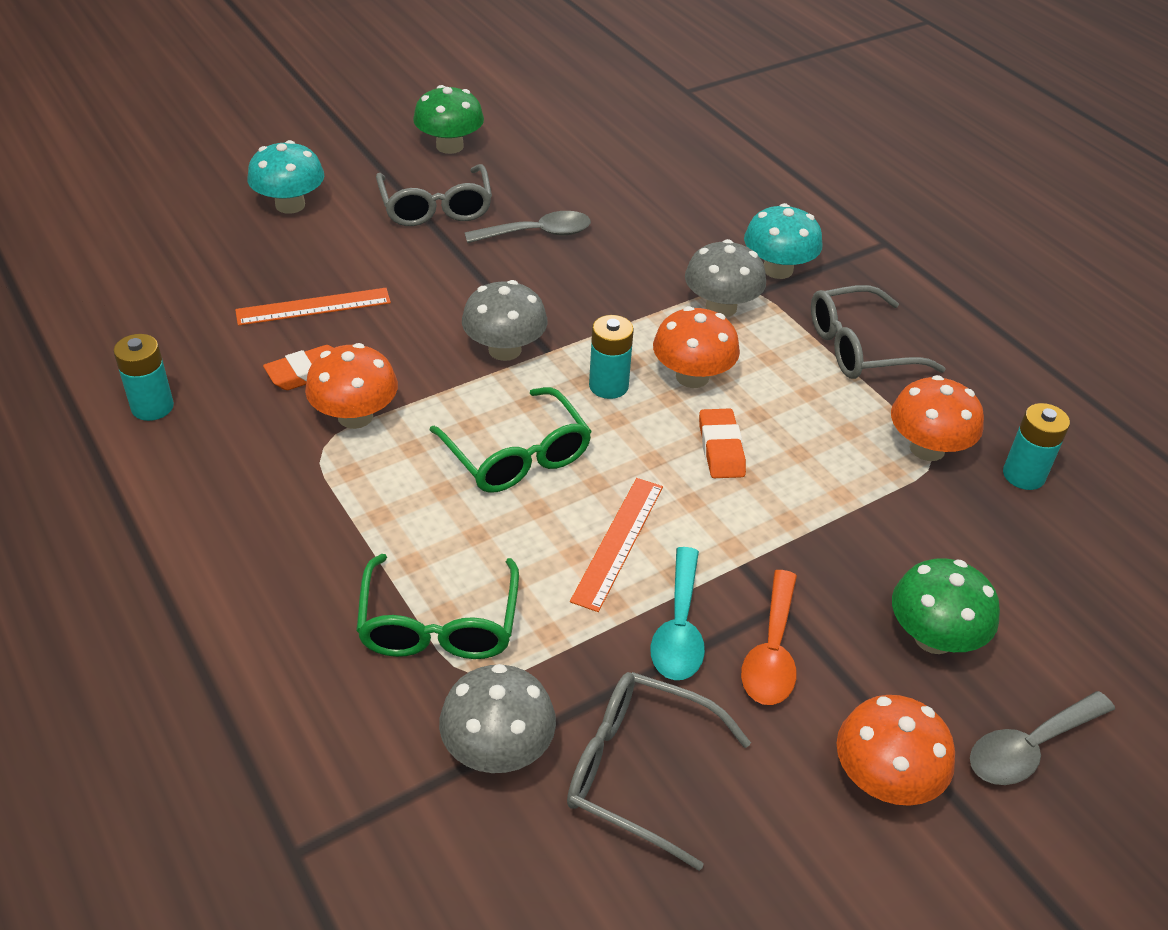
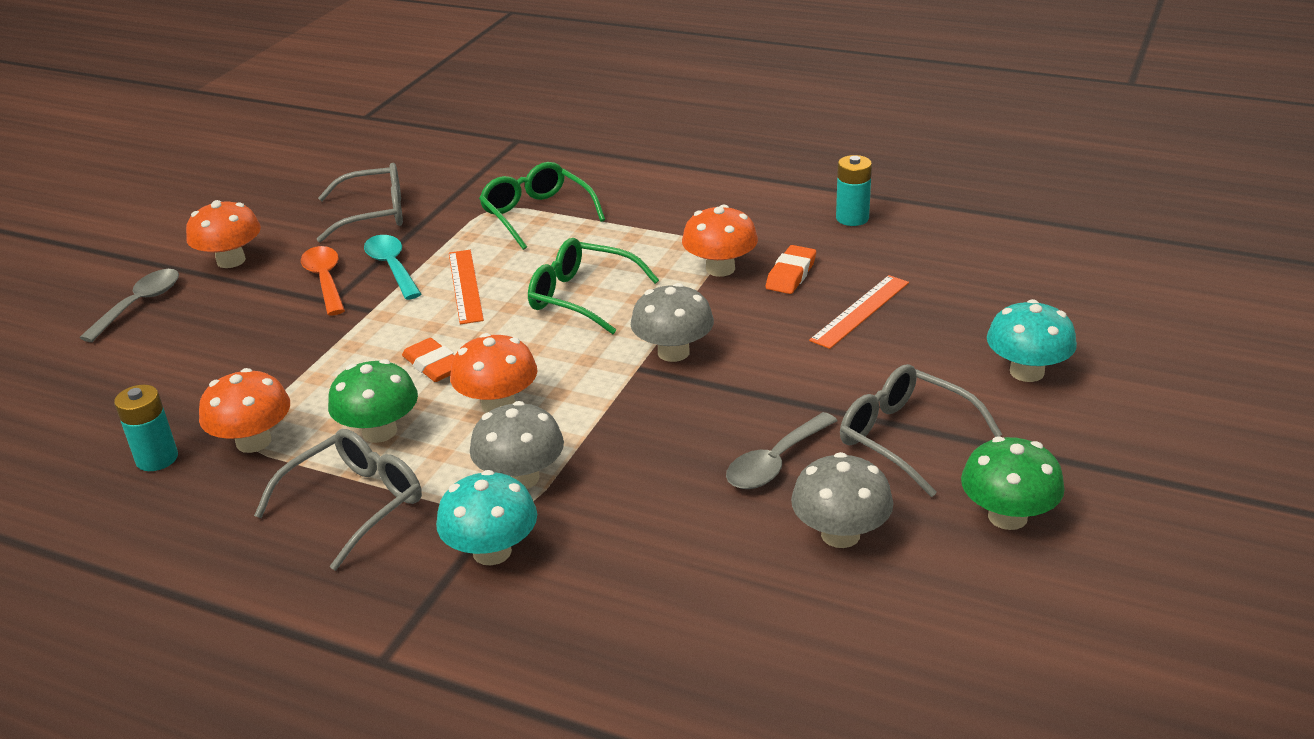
camera: 150 degrees right, 10 degrees down
(498, 749) = (455, 193): grey mushroom -> grey mushroom (840, 534)
(608, 386) = (562, 366): turquoise battery -> none
(933, 637) = (216, 328): green mushroom -> green mushroom (379, 431)

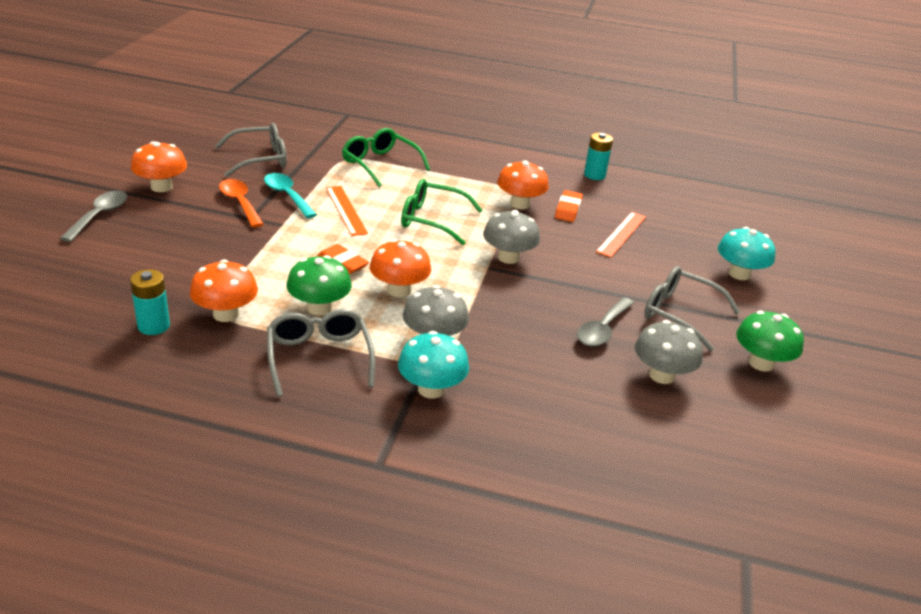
camera: 15 degrees left, 0 degrees up
(355, 504) = (319, 357): grey glasses -> grey glasses turned 45 degrees counterclockwise

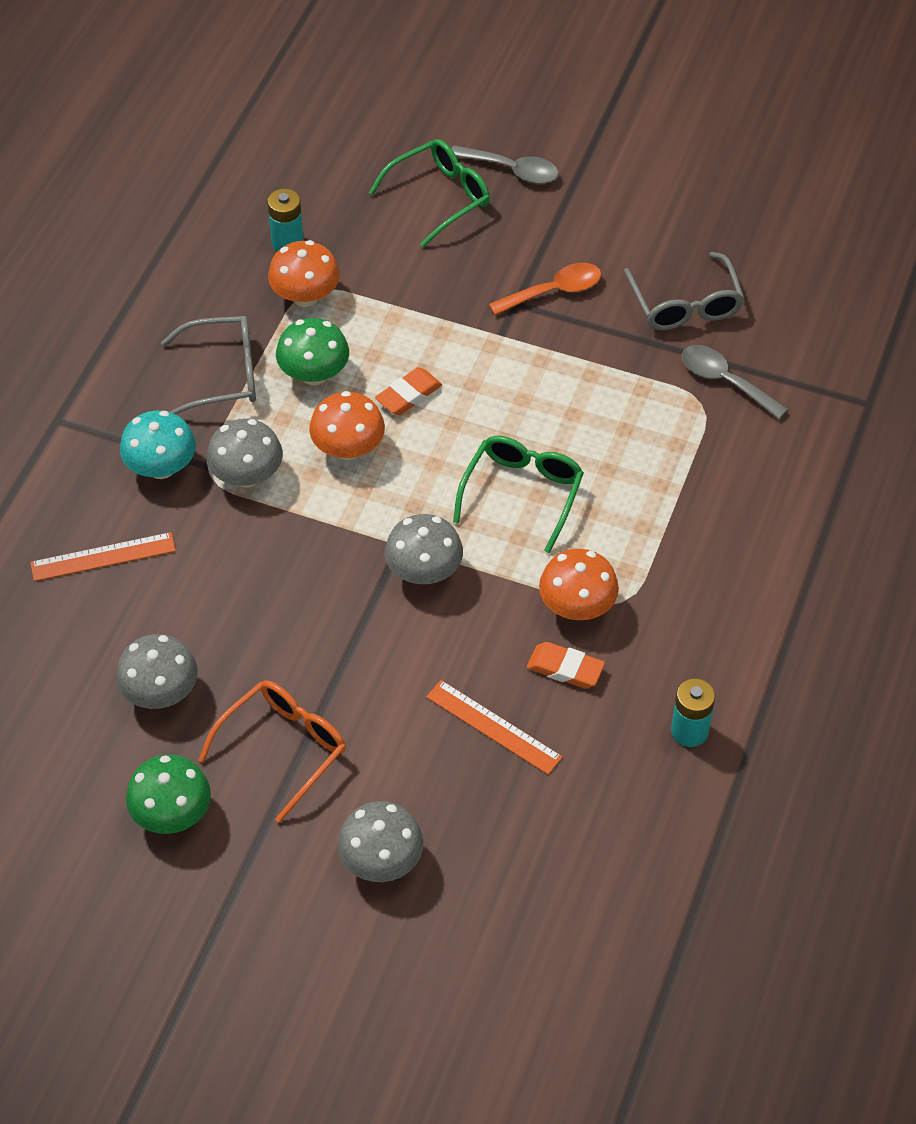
camera: 100 degrees right, 20 degrees up
(161, 187) = (590, 214): orange mushroom -> none
(287, 195) = (578, 337): turquoise spoon -> none
(346, 210) = (543, 399): orange ruler -> orange ruler (103, 556)
(380, 164) = (688, 441): green glasses -> green glasses (439, 197)
(602, 329) = (255, 649): grey spoon -> grey spoon (725, 381)
(679, 314) = (283, 748): grey glasses -> orange glasses
(739, 274) = (381, 861): turquoise mushroom -> grey mushroom

